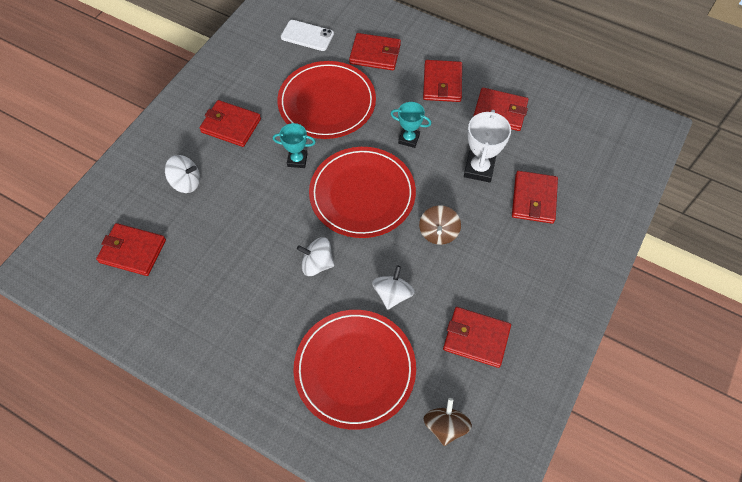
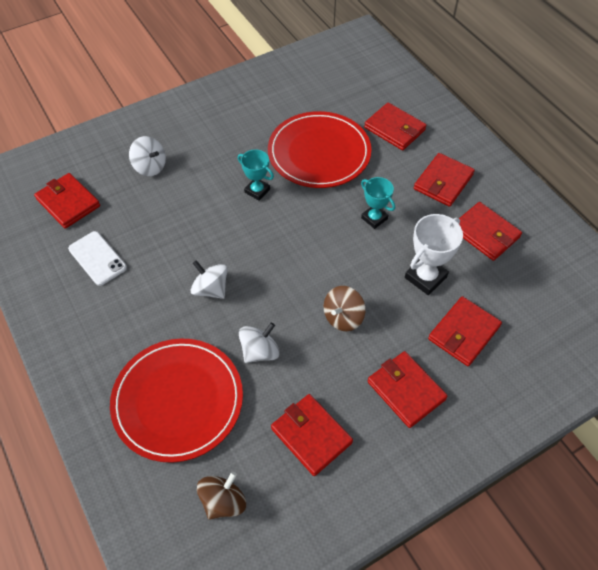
camera: 30 degrees right, 5 degrees down
(231, 125) = (220, 136): red wallet -> red wallet (406, 390)
(307, 36) = (341, 88): white phone -> white phone (97, 258)
(362, 194) = (295, 247): red plate -> none

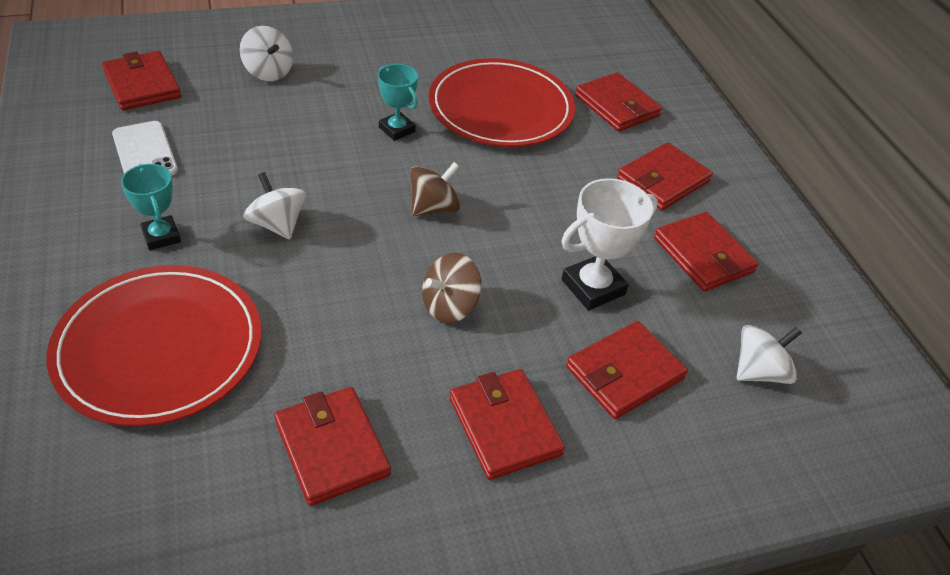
camera: 10 degrees right, 10 degrees down
(223, 501) = (154, 502): brown spinning top -> brown spinning top (434, 208)
(260, 351) = (308, 317): white spinning top -> white spinning top (759, 371)
(374, 218) = (546, 198): turquoise trophy -> turquoise trophy (161, 236)

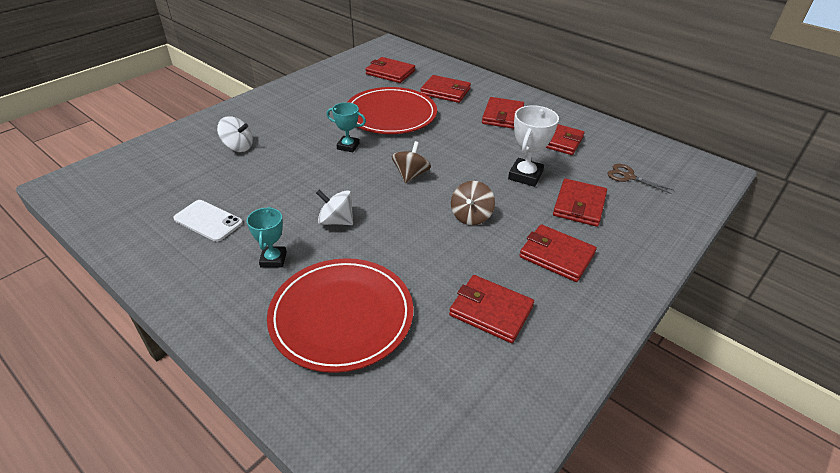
camera: 30 degrees left, 5 degrees down
(142, 85) = (161, 185): red wallet -> red wallet (390, 72)
(161, 236) = (273, 259): turquoise trophy -> turquoise trophy turned 60 degrees clockwise
(759, 371) = (628, 177): white spinning top -> brown scissors

